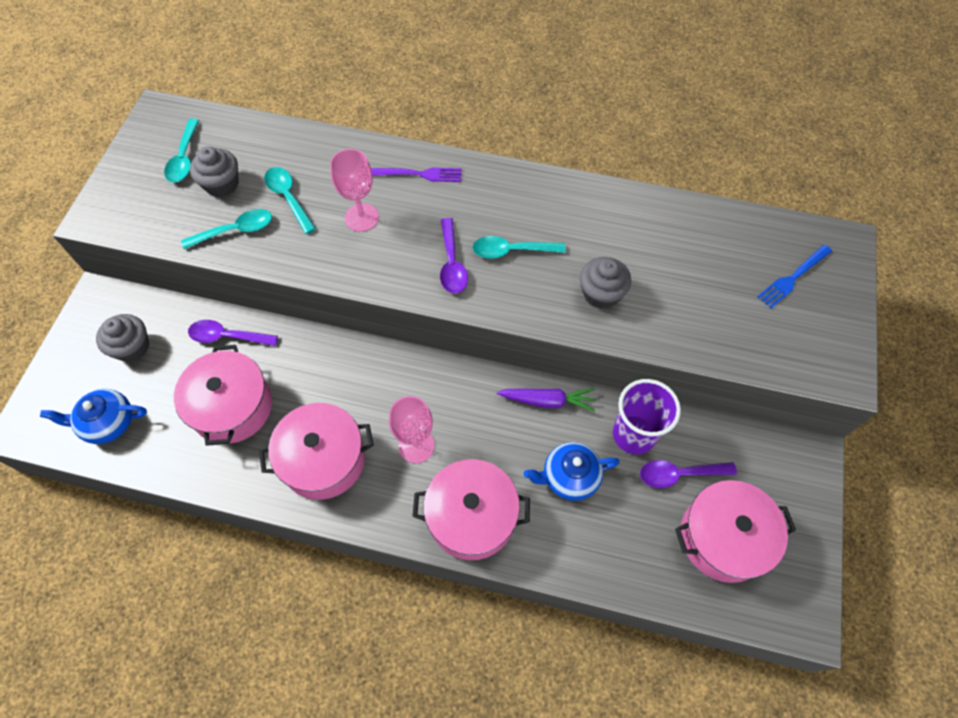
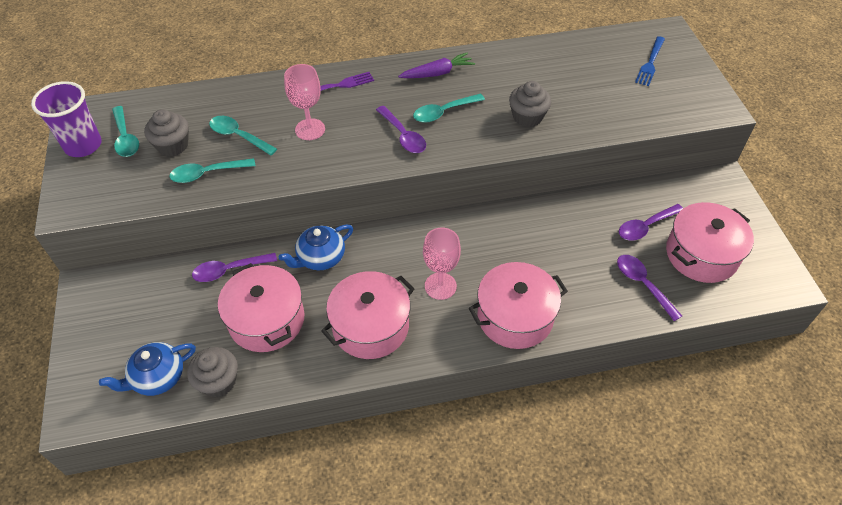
camera: 25 degrees left, 10 degrees down
(132, 347) = (144, 311): grey cupcake -> grey cupcake (218, 381)
(235, 230) = (207, 173): turquoise spoon -> turquoise spoon turned 150 degrees counterclockwise
(547, 401) = (521, 216): purple carrot -> purple carrot (437, 73)
(569, 477) = (570, 260): blue teapot -> blue teapot (320, 258)
(632, 543) = (643, 284): none -> purple spoon
(634, 434) = (597, 214): purple cup -> purple cup (83, 145)

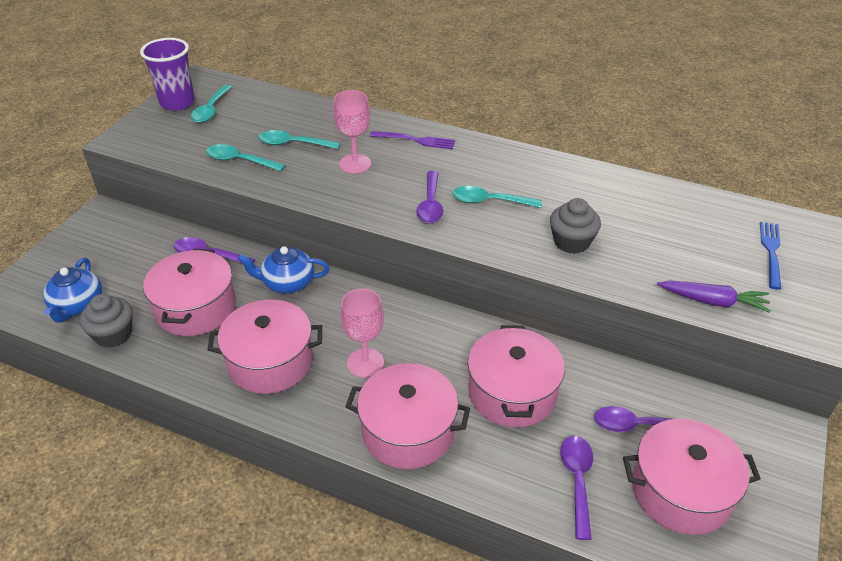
camera: 35 degrees right, 10 degrees down
(157, 377) = (77, 305): blue teapot -> blue teapot turned 90 degrees counterclockwise
(173, 145) = (237, 129): grey cupcake -> none
(238, 136) = (293, 144): turquoise spoon -> turquoise spoon turned 60 degrees counterclockwise
(437, 73) = (519, 167): purple carrot -> purple carrot (713, 301)
(555, 249) = (512, 393): none -> pink pot
(650, 63) = (771, 252): blue fork -> blue fork turned 135 degrees clockwise

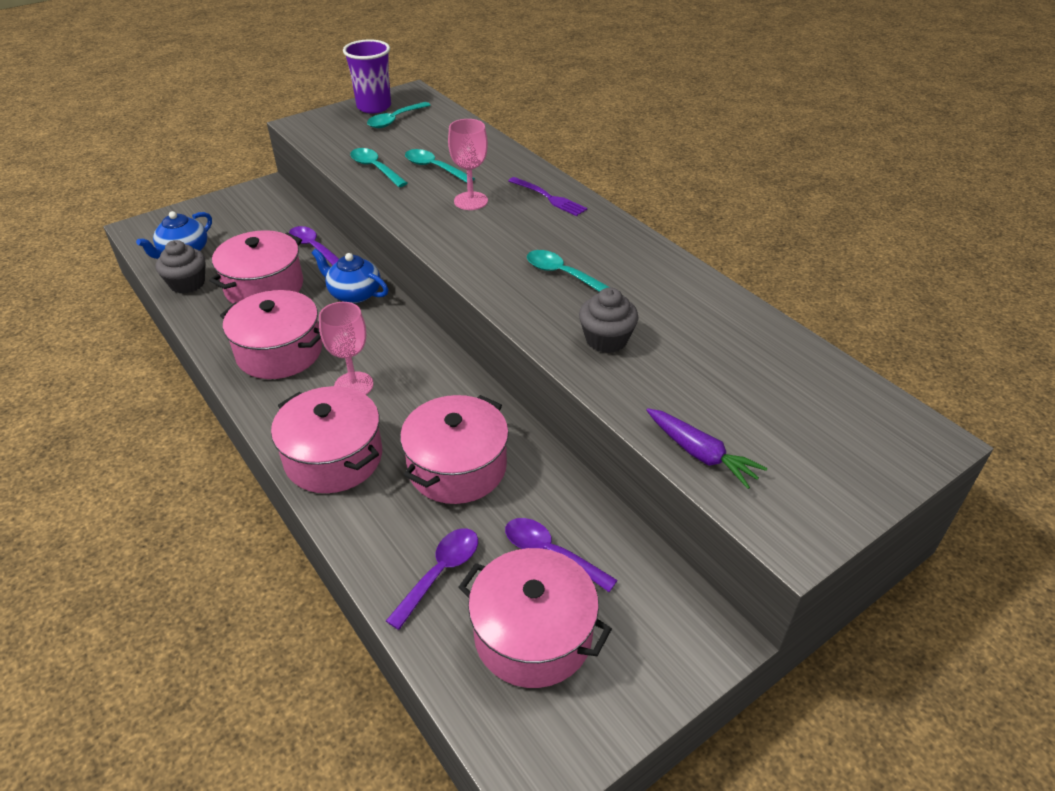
camera: 30 degrees right, 0 degrees up
(430, 204) = (502, 258): purple spoon -> none
(771, 252) = (828, 433): blue fork -> none

